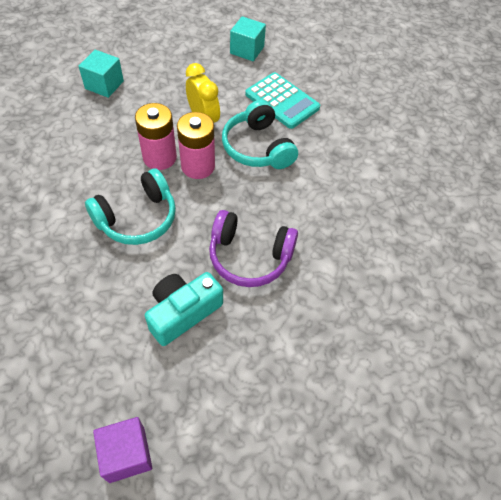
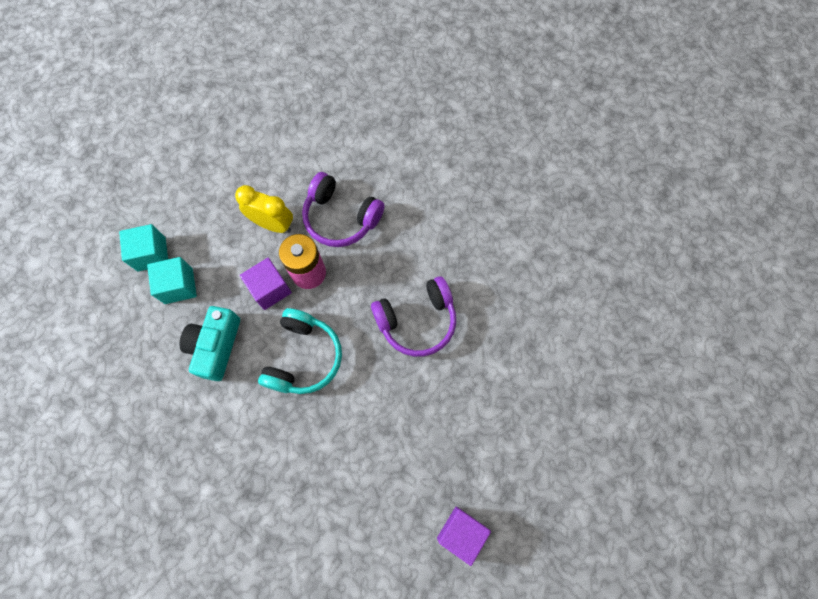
camera: 35 degrees left, 15 degrees up
(159, 157) = (270, 289): pink battery -> purple cube
(183, 312) = (408, 404): turquoise camera -> turquoise camera (216, 346)
(247, 50) = (245, 121): turquoise cube -> turquoise cube (179, 286)
(257, 147) = (341, 218): turquoise headphones -> purple headphones
(282, 101) = (322, 155): turquoise calculator -> none

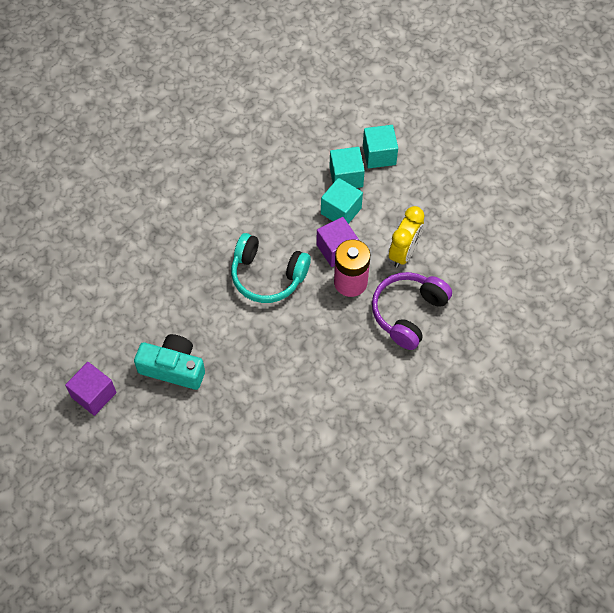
camera: 95 degrees right, 10 degrees down
(216, 346) = (286, 206): turquoise camera -> turquoise camera (173, 368)
(222, 288) = (341, 211): none -> turquoise cube
(417, 321) = (292, 375): purple headphones -> none

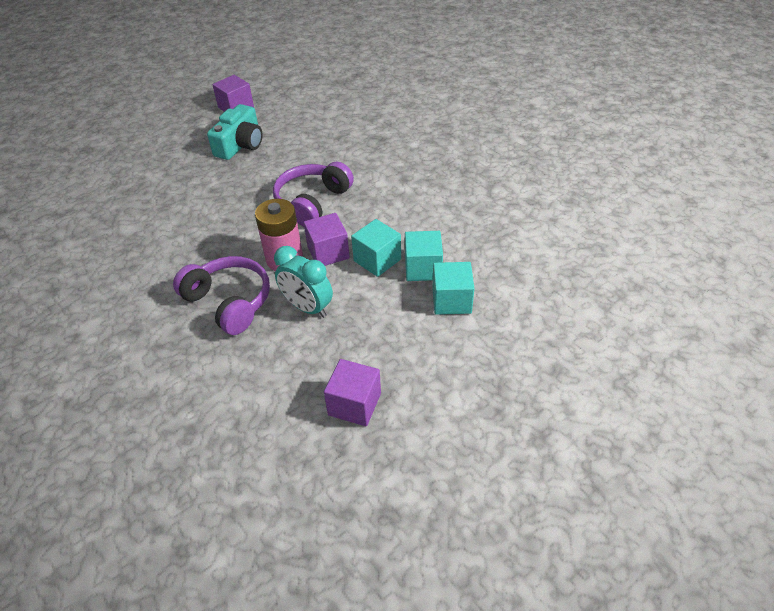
camera: 100 degrees right, 15 degrees down
(267, 276) = (312, 202): turquoise headphones -> purple headphones
(404, 253) = (307, 307): yellow clock -> turquoise clock
(488, 205) = (354, 404): none -> purple cube

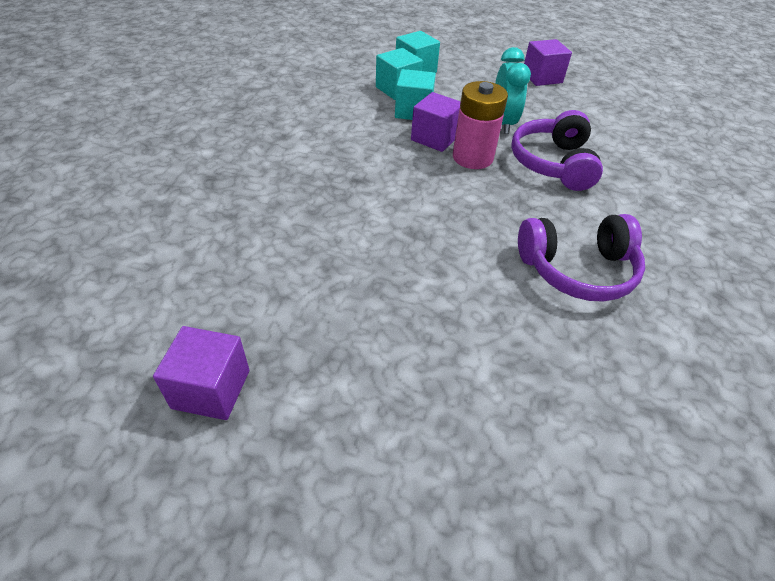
camera: 130 degrees left, 0 degrees up
(240, 145) = (321, 306): turquoise camera -> none
(312, 202) = (378, 178): purple headphones -> purple headphones (577, 270)

